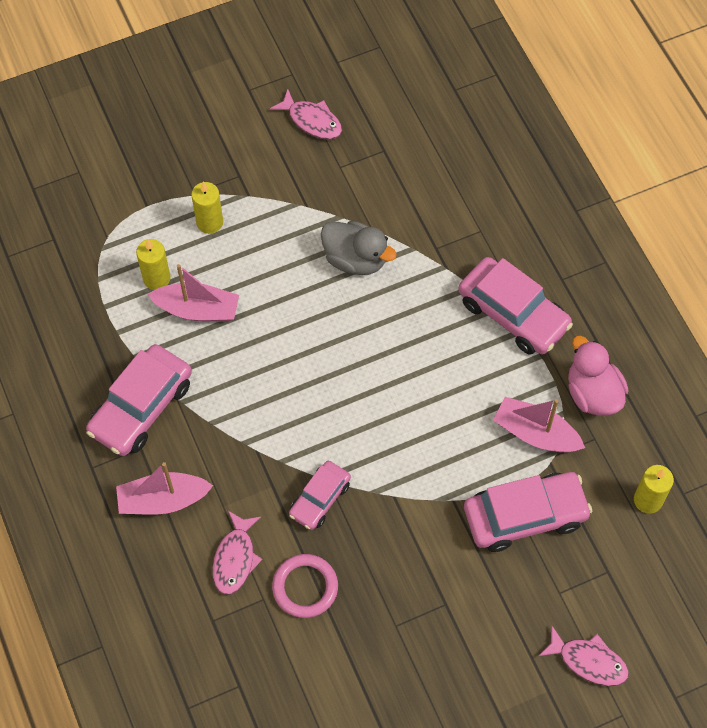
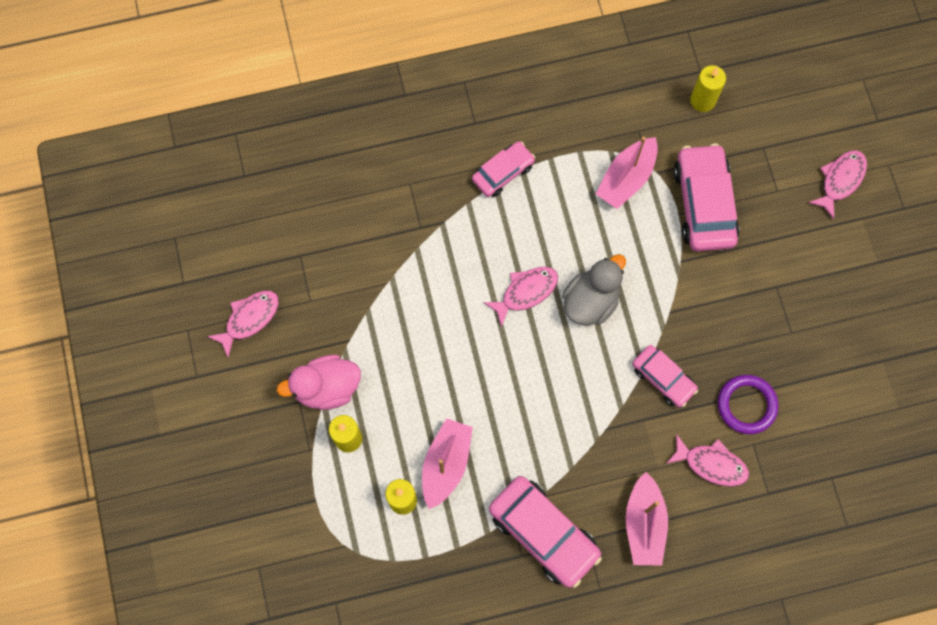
camera: 80 degrees left, 10 degrees up
(305, 587) = (746, 405): pink ring -> purple ring
(355, 259) = (418, 304): grey duck -> grey duck (591, 301)
(387, 354) = (526, 292): none -> pink fish
(513, 313) = (503, 172): pink car -> pink car, size x0.60
(592, 393) = (595, 122): pink duck -> pink duck (326, 388)

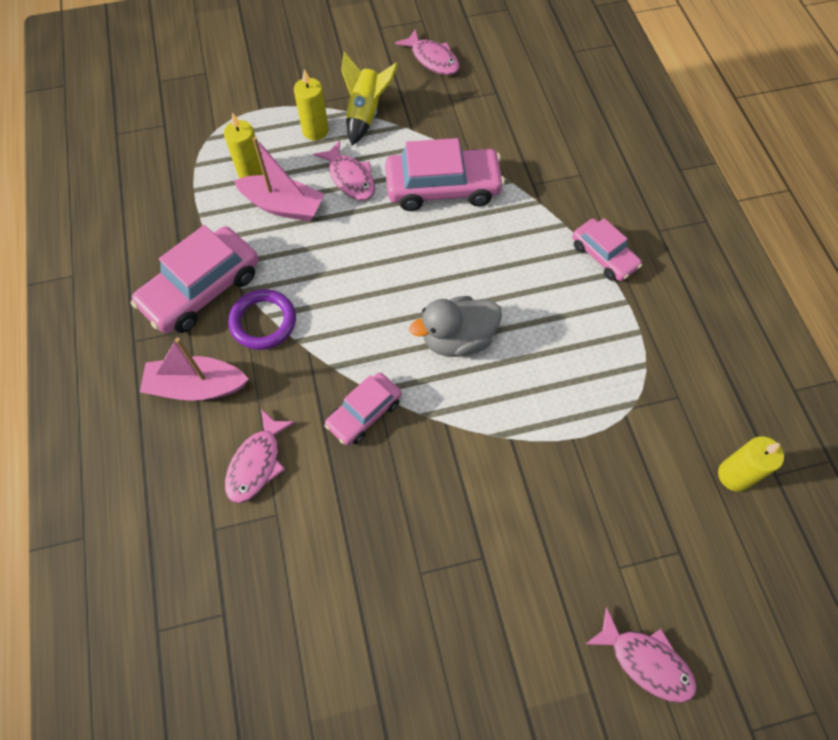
camera: 90 degrees right, 10 degrees down
(326, 388) = (365, 114): pink duck -> yellow rocket
(526, 292) = (466, 276): pink fish -> pink fish (350, 178)
(591, 301) = (457, 339): grey duck -> grey duck turned 120 degrees clockwise
(626, 178) = (613, 381): pink boat -> none
(703, 204) = (590, 470): pink car -> pink car (443, 187)
(746, 405) = (326, 509): purple ring -> purple ring (263, 322)

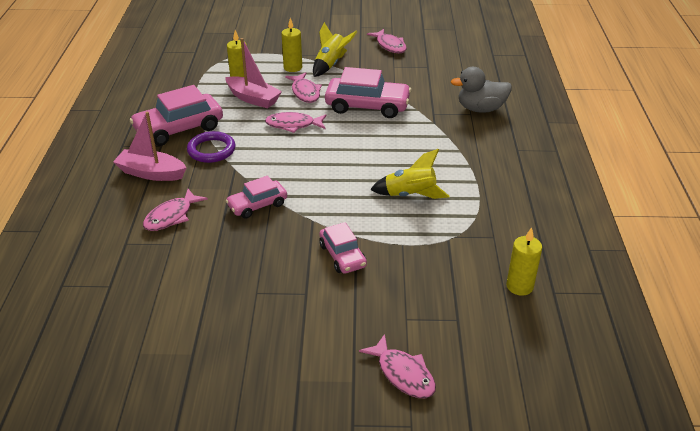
camera: 15 degrees right, 25 degrees down
(356, 247) = (293, 125): none -> pink fish
(457, 339) = (341, 180): grey duck -> grey duck (480, 109)
(554, 347) = (410, 195): none -> yellow rocket
(603, 256) = (469, 156): pink car -> pink car (342, 256)

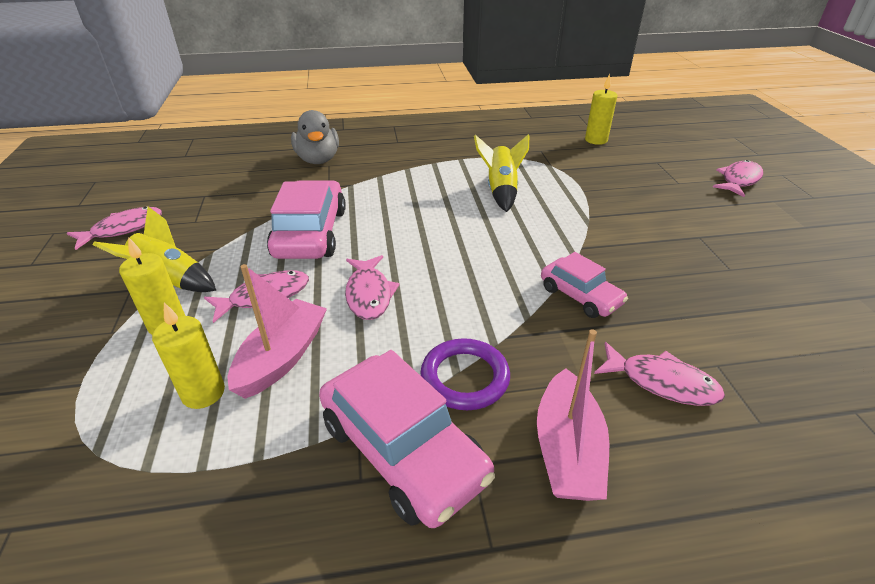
camera: 100 degrees left, 0 degrees up
(342, 256) = (626, 221): pink car -> none

